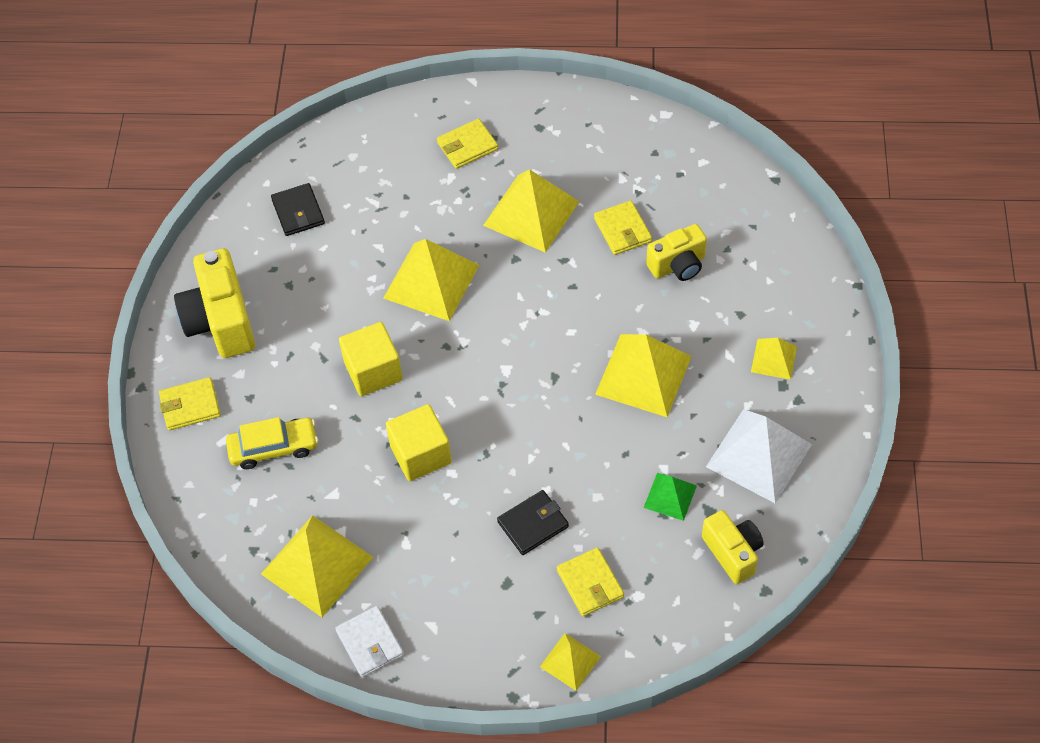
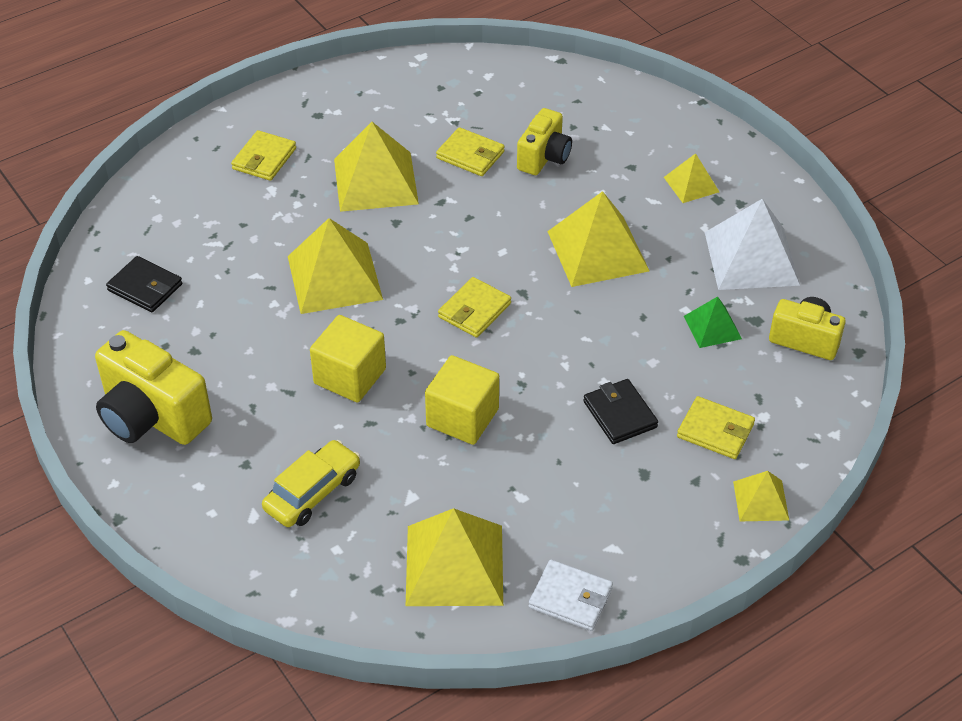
camera: 40 degrees left, 10 degrees down
(190, 406) = (189, 505): yellow wallet -> yellow wallet (474, 310)
(533, 524) = (620, 414): black wallet -> black wallet turned 45 degrees counterclockwise

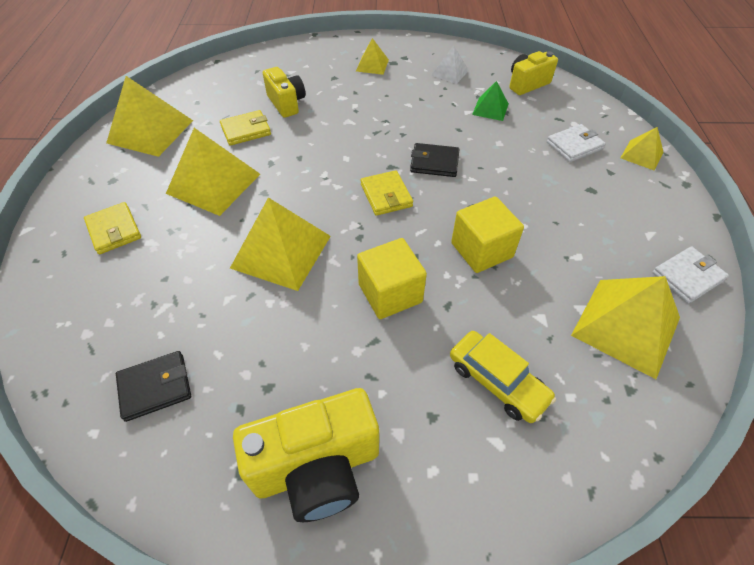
camera: 55 degrees left, 5 degrees up
(313, 492) = (497, 381): yellow car -> yellow car turned 150 degrees clockwise
(597, 251) = (387, 120): yellow pyramid -> yellow pyramid (150, 131)
(620, 414) = (533, 176): black wallet -> black wallet (434, 163)
(715, 431) = (574, 145): yellow wallet -> white wallet
(751, 258) = (450, 72): white pyramid -> white pyramid, size x0.53

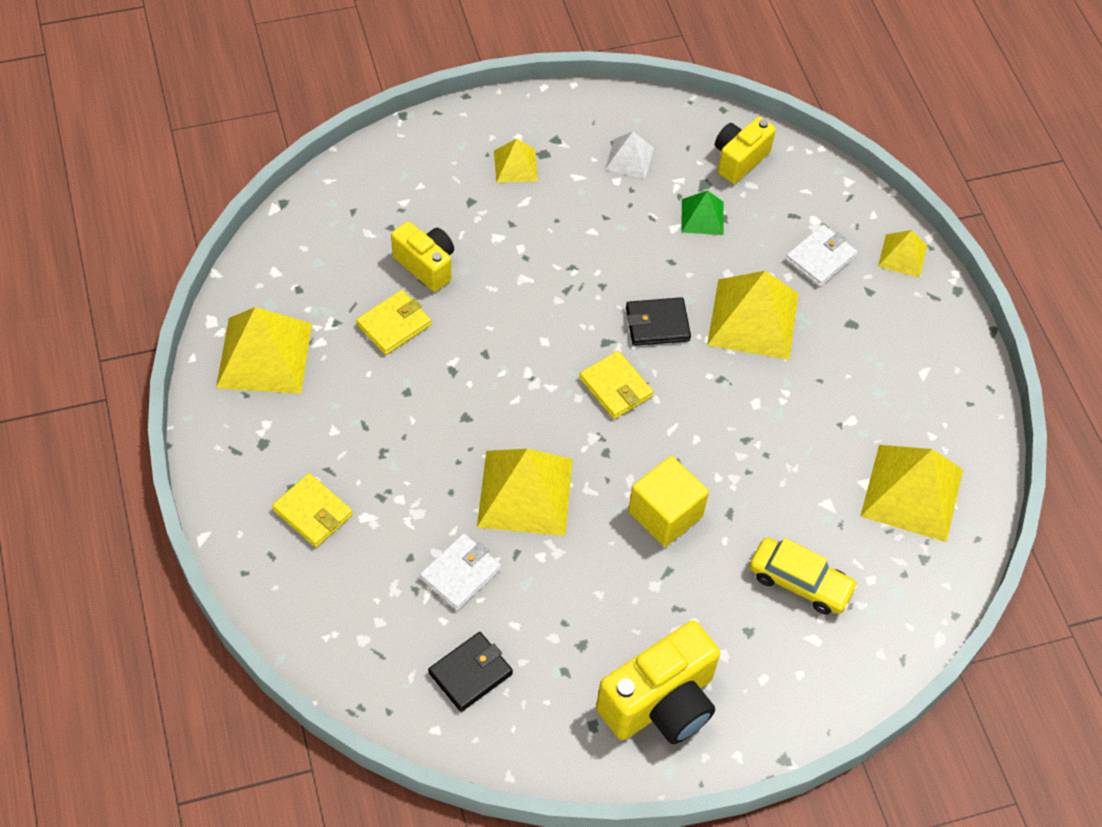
camera: 20 degrees left, 5 degrees up
(214, 183) = (396, 418): yellow pyramid -> yellow pyramid (753, 319)
(481, 250) = (747, 437): yellow cube -> none
(687, 277) = (967, 419): white wallet -> white wallet (460, 574)

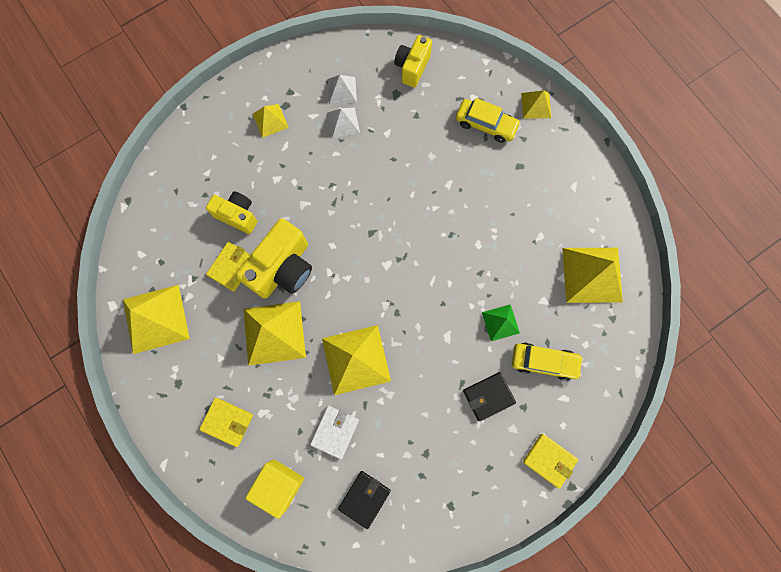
camera: 15 degrees left, 20 degrees up
(615, 387) = (388, 264): yellow wallet -> yellow wallet (549, 460)
(617, 197) = (343, 122): none -> white pyramid
(657, 324) = (399, 208): black wallet -> black wallet (488, 396)
(661, 703) = (486, 476): yellow camera -> yellow camera (283, 268)
(665, 514) = (447, 344): yellow cube -> yellow cube (279, 484)
(702, 216) = (402, 118): green pyramid -> green pyramid (500, 322)
(753, 319) = (458, 184): yellow pyramid -> yellow pyramid (274, 333)
(820, 258) = (486, 124): white wallet -> yellow car

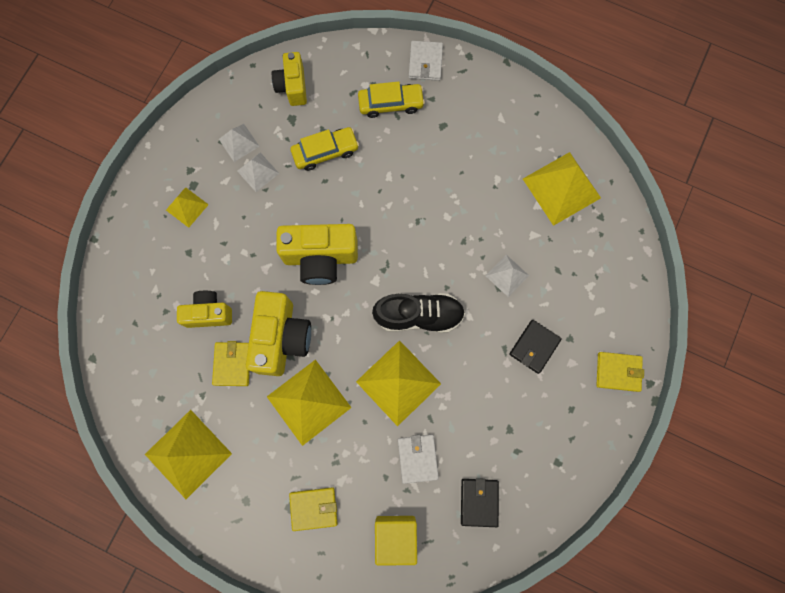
camera: 30 degrees left, 0 degrees up
(353, 220) = (320, 258): none -> yellow camera
(406, 314) = (419, 315): none -> black shoe
(500, 322) = (507, 275): green pyramid -> white pyramid
(536, 105) = (425, 62): yellow pyramid -> white wallet
(544, 362) = (564, 288): yellow car -> yellow car (325, 152)

